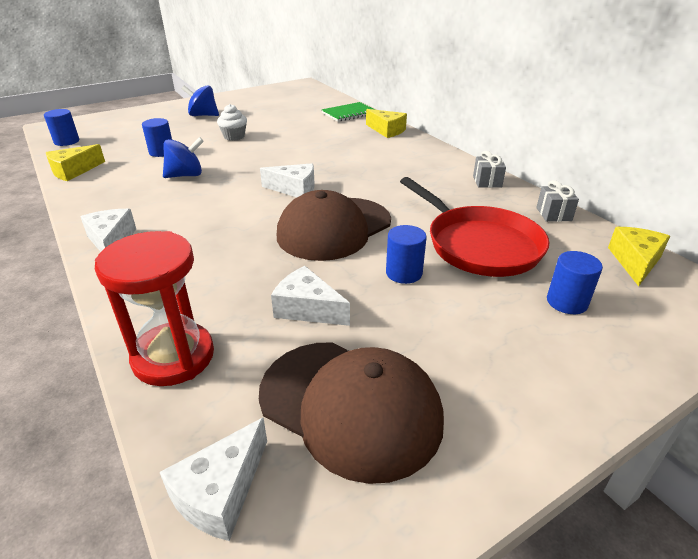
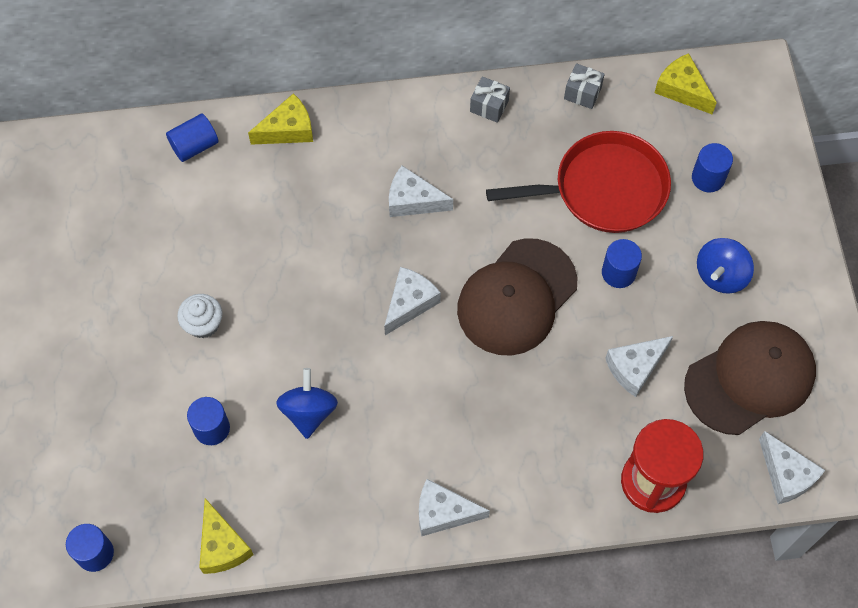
camera: 65 degrees left, 30 degrees up
(203, 115) = (84, 344): blue spinning top -> blue spinning top (720, 275)
(334, 228) = (516, 297): brown cap -> brown cap turned 60 degrees clockwise
(349, 113) = (194, 146): green notebook -> blue cylinder
(378, 173) = (413, 200): none -> white cheese

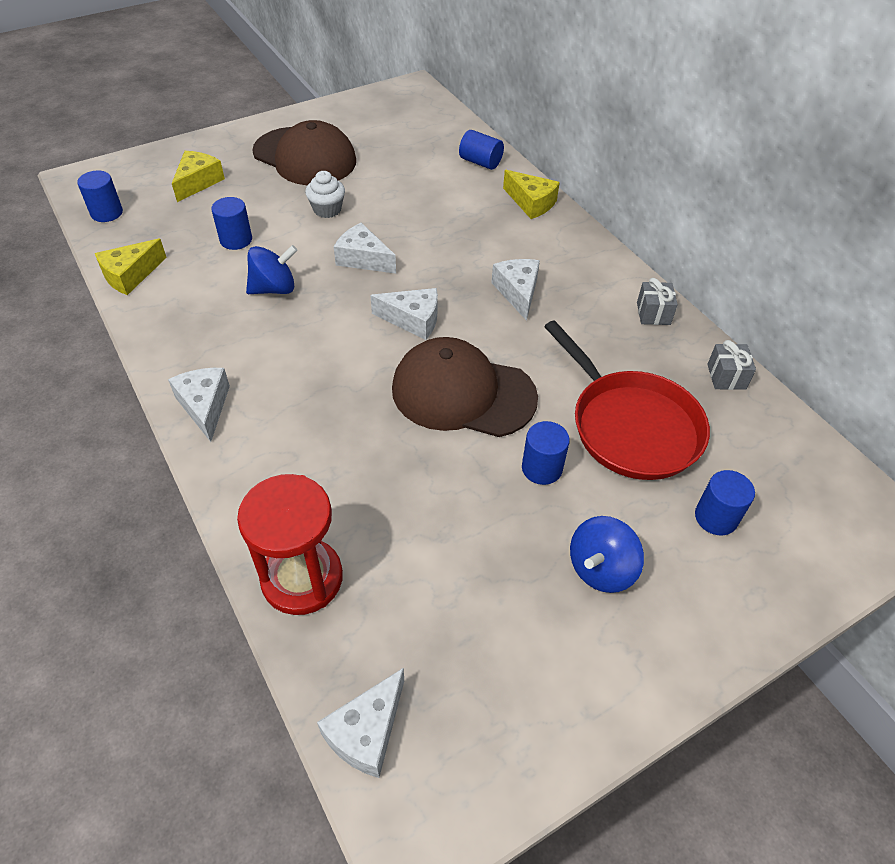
camera: 65 degrees right, 15 degrees down
(635, 367) = (436, 518): white cheese -> white cheese (363, 259)
(682, 90) = (804, 459): yellow cheese -> yellow cheese (198, 182)
(720, 275) = (601, 569): blue spinning top -> blue spinning top turned 60 degrees counterclockwise
(750, 378) = (482, 644): brown cap -> brown cap (305, 157)

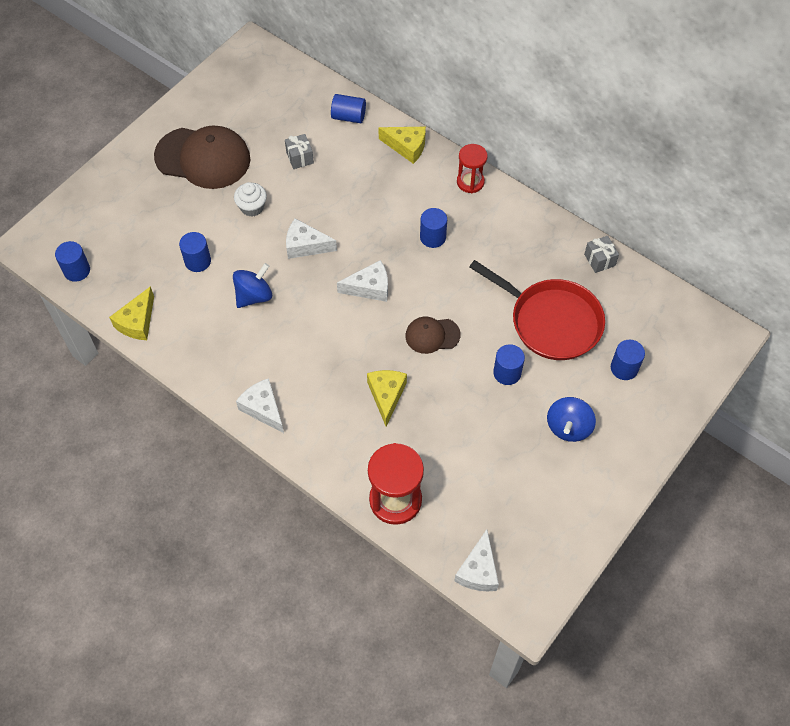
camera: 20 degrees left, 10 degrees up
(198, 182) = (131, 214): yellow cheese -> yellow cheese (386, 396)
(463, 393) = (432, 335): brown cap -> brown cap, size x0.52
(517, 292) = (433, 237): white cheese -> blue cylinder
(590, 253) = (470, 182): none -> red hourglass
(653, 313) = (534, 223): grey gift -> grey gift (300, 158)

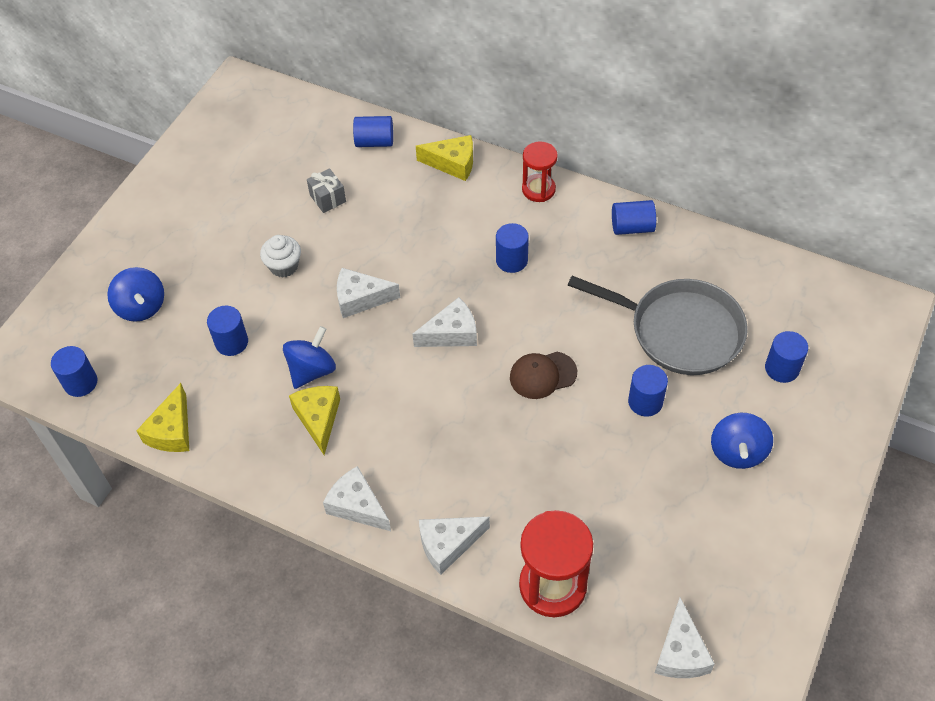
camera: 10 degrees left, 5 degrees down
(135, 219) = (141, 307): none -> blue spinning top
(203, 158) = (210, 220): brown cap -> none
(324, 452) = (448, 545): none -> white cheese
(386, 396) = (507, 459): yellow cheese -> yellow cheese (318, 419)
(537, 228) = (632, 227): none -> blue cylinder
(551, 321) = (680, 331): red pan -> grey pan
(599, 260) = (715, 249): grey gift -> none

